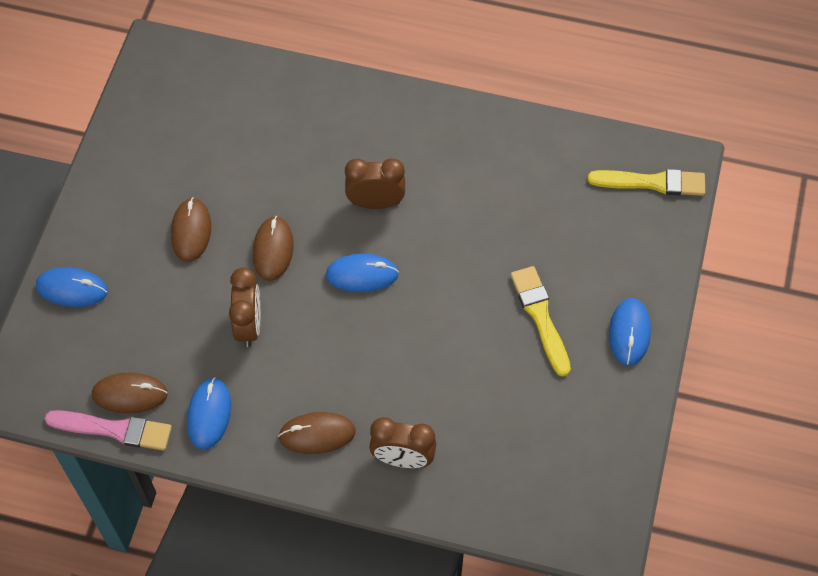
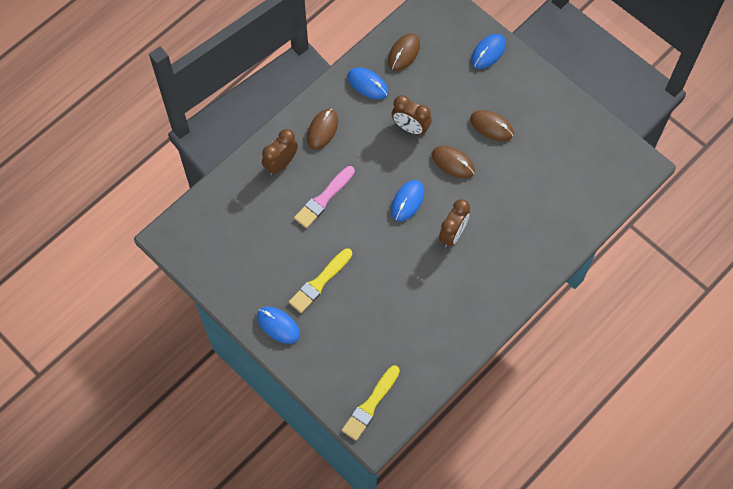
camera: 120 degrees right, 5 degrees up
(114, 429) = (387, 37): pink brush -> pink brush (323, 199)
(540, 317) = (319, 282): yellow brush -> yellow brush turned 120 degrees clockwise

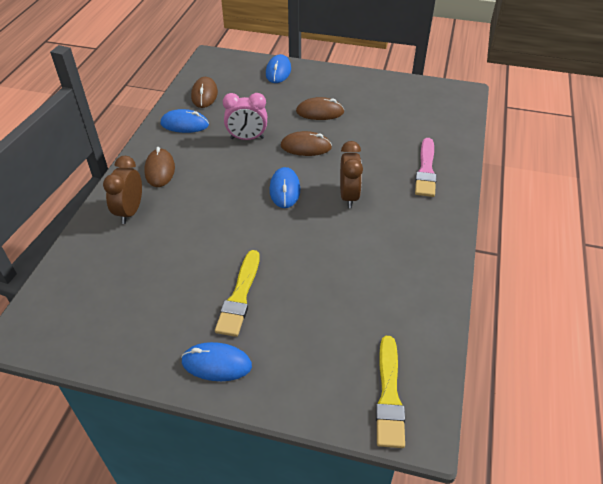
camera: 30 degrees left, 20 degrees down
(323, 199) = (196, 221): pink brush -> pink brush (426, 170)
(410, 128) = (247, 138): brown clock -> pink clock

